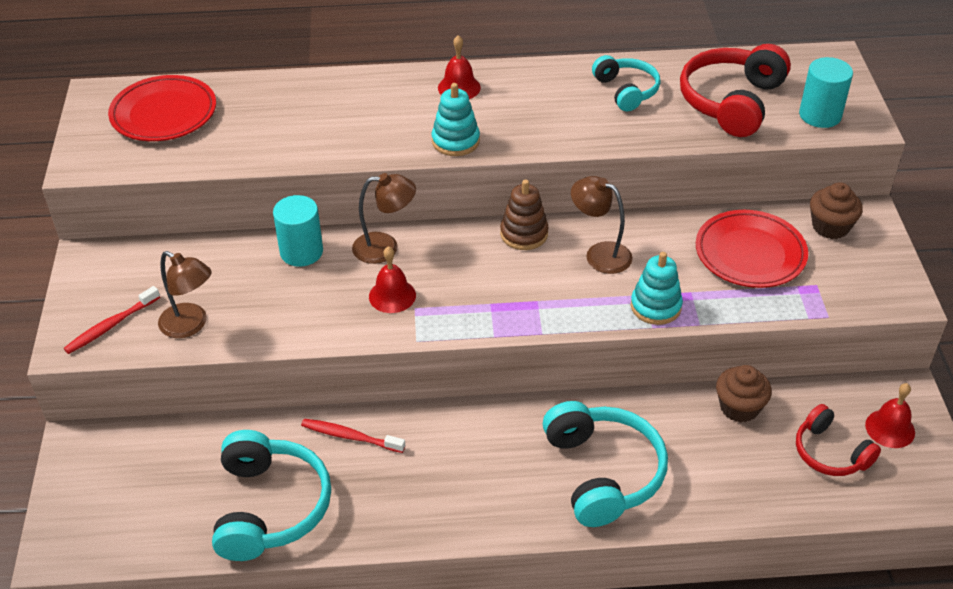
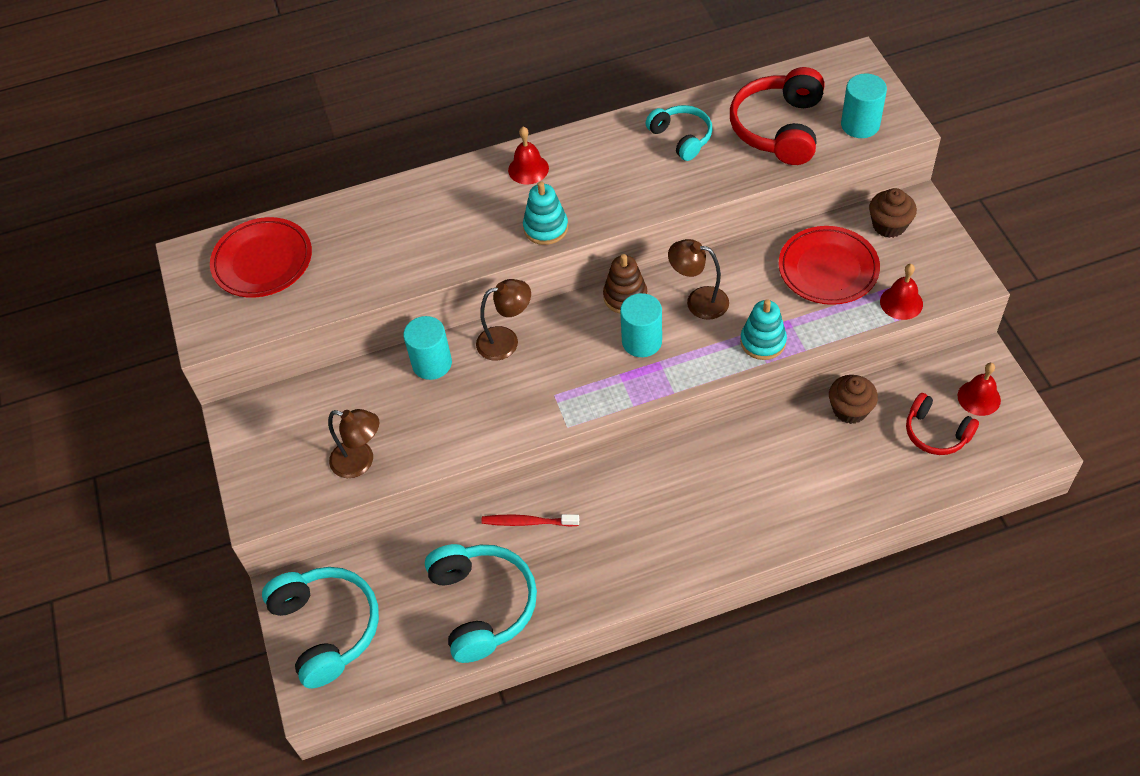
camera: 10 degrees left, 10 degrees up
(111, 326) = (288, 480): red toothbrush -> none
(392, 296) = (530, 387): red bell -> red bell (901, 302)
(526, 278) = (642, 341): none -> turquoise cylinder
(602, 473) = (754, 500): turquoise headphones -> turquoise headphones (326, 628)

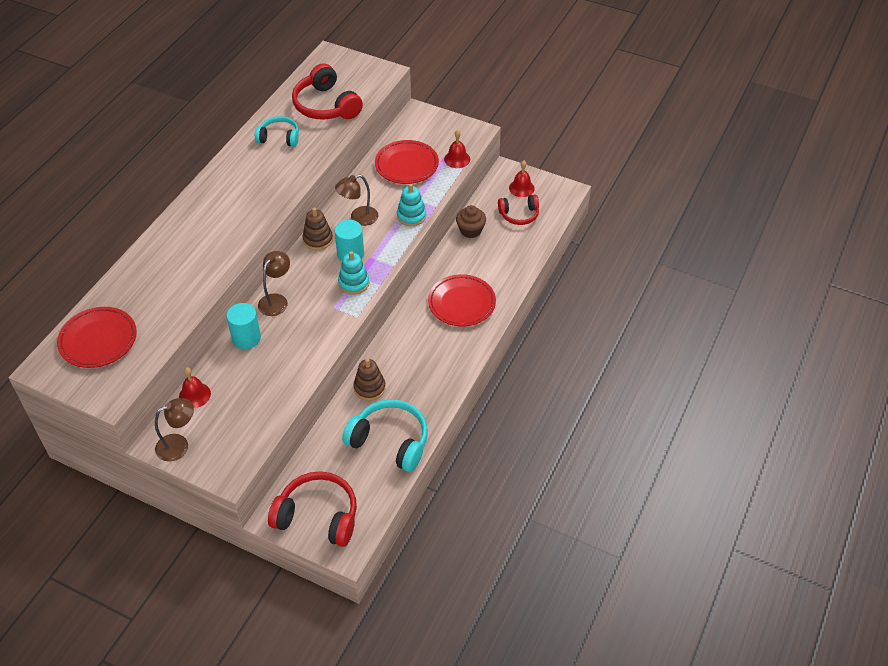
camera: 50 degrees left, 5 degrees down
(326, 628) = (318, 516): turquoise headphones -> red headphones
(360, 462) = (262, 410): brown lamp -> brown lamp (179, 445)
(527, 522) = (369, 388): red toothbrush -> brown stacking toy
(528, 169) = (209, 200): red bell -> red bell (194, 395)
(546, 228) = (254, 221): turquoise stacking toy -> turquoise stacking toy (354, 283)
(738, 498) = (461, 303): none -> red plate
(860, 125) = (365, 82): turquoise cylinder -> none
(889, 225) = (414, 129): brown cupcake -> none

